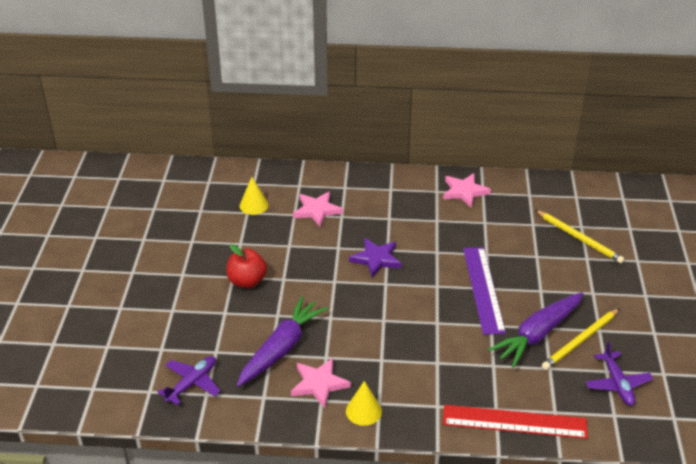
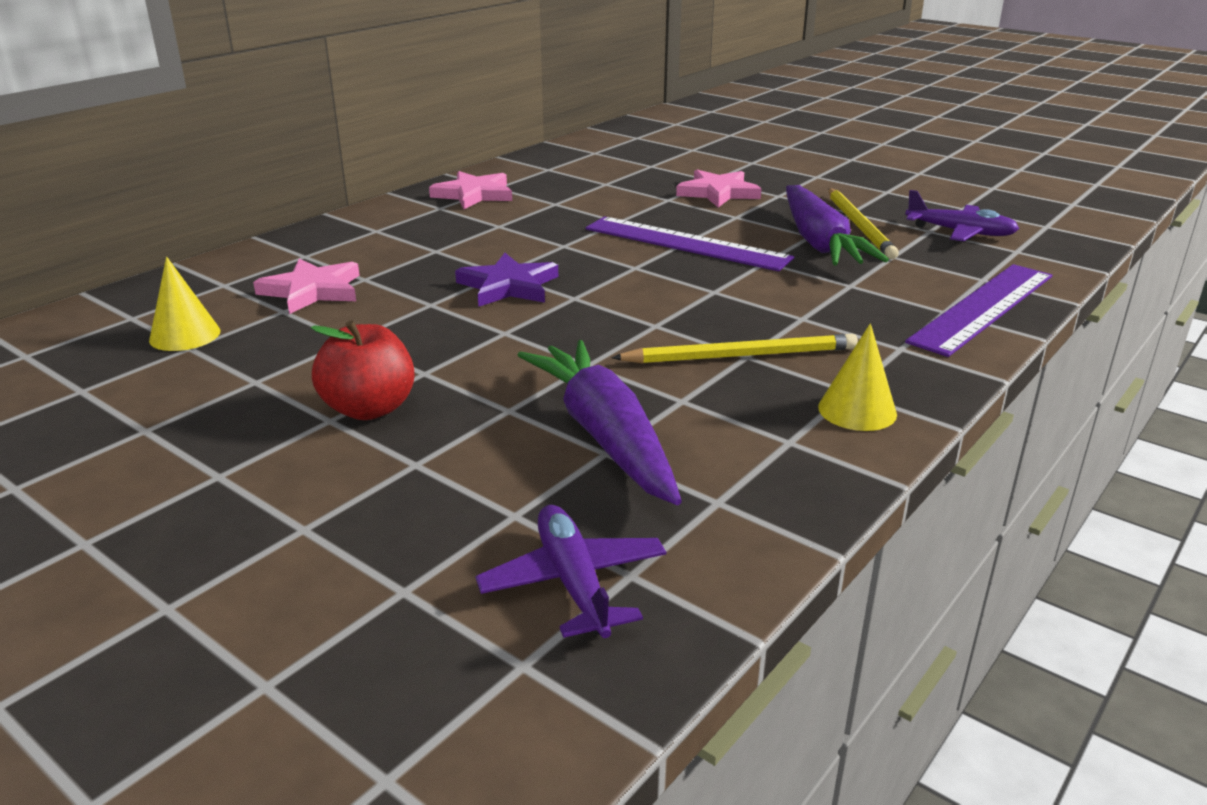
camera: 55 degrees left, 10 degrees down
(319, 384) = (745, 429): pink star -> pink star (718, 193)
(514, 422) = (983, 308): red ruler -> purple ruler
(579, 238) = (671, 172): yellow pencil -> yellow pencil (741, 355)

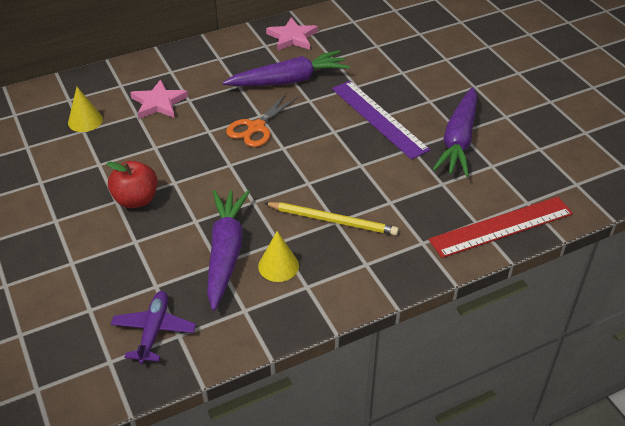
camera: 25 degrees right, 15 degrees up
(508, 286) = (256, 128): purple star -> orange scissors
(511, 232) = (289, 80): none -> purple carrot
(718, 193) = (438, 74): pink star -> none
(857, 410) = (357, 278): yellow cone -> yellow cone (278, 266)
(859, 226) = (498, 131): yellow pencil -> none
(960, 232) = (557, 156): purple plane -> none
(983, 308) = (501, 227): purple ruler -> red ruler

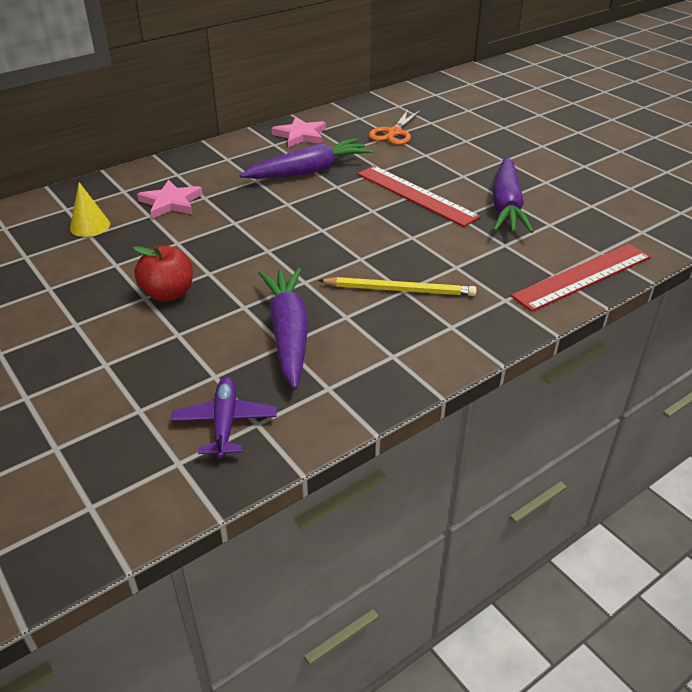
camera: 10 degrees left, 5 degrees down
(256, 128) = (286, 215): orange scissors -> orange scissors (394, 133)
(278, 266) = (353, 339): yellow cone -> none
(379, 118) = (416, 195): purple ruler -> red ruler

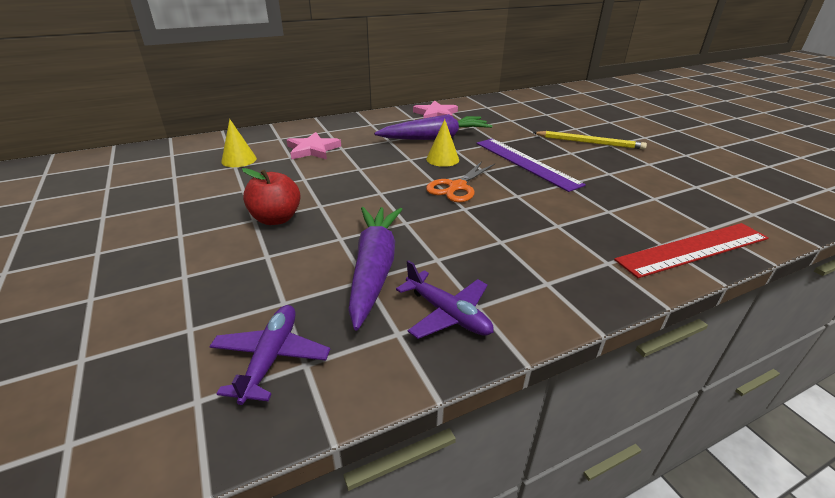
camera: 10 degrees right, 5 degrees down
(324, 200) = (442, 159): none -> yellow cone
(367, 366) = (447, 314): none -> purple plane
(394, 133) = (513, 118): orange scissors -> orange scissors (457, 187)
(400, 290) = (497, 240): yellow pencil -> yellow pencil (589, 142)
(416, 195) = (526, 163): red ruler -> purple ruler
(506, 206) = (610, 179): purple carrot -> none

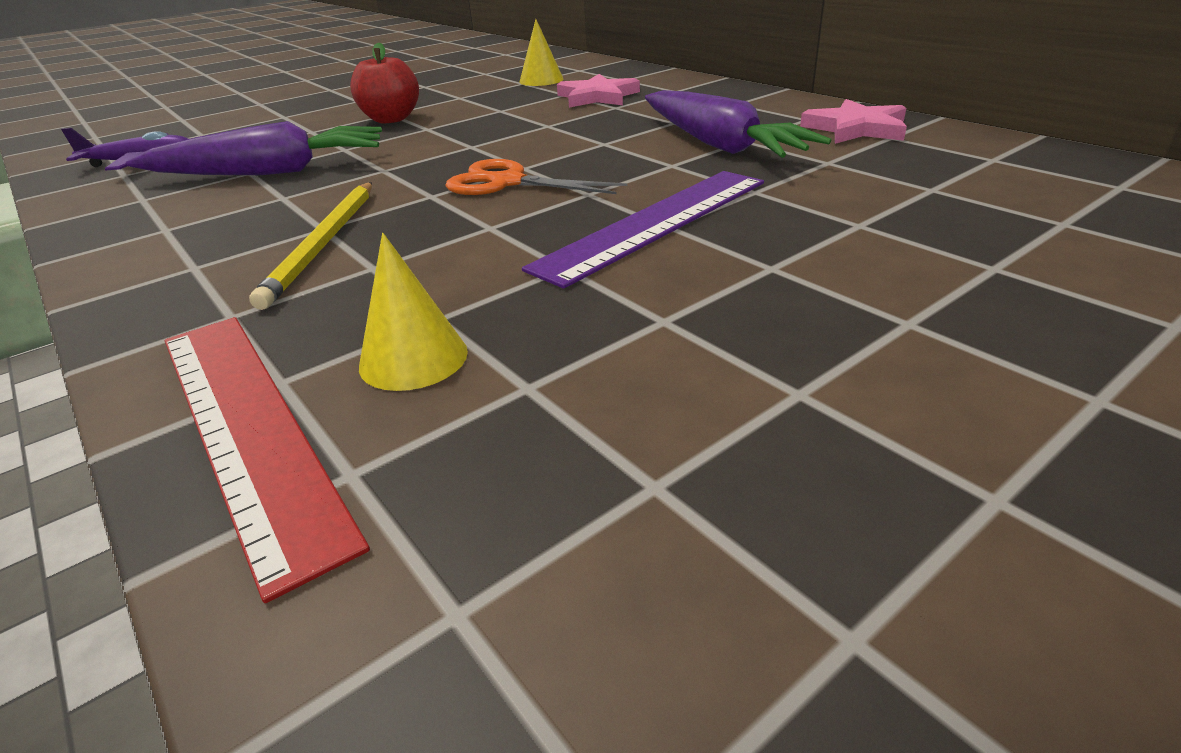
camera: 80 degrees right, 0 degrees up
(442, 159) = (620, 161): yellow cone -> yellow cone (413, 358)
(447, 314) = (159, 215): purple plane -> none
(589, 142) = (884, 290): yellow pencil -> yellow pencil (324, 244)

